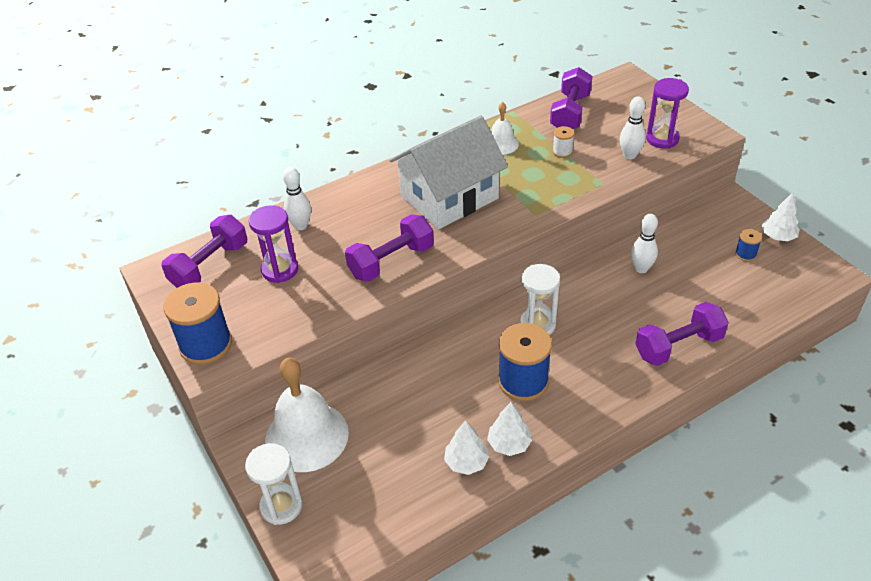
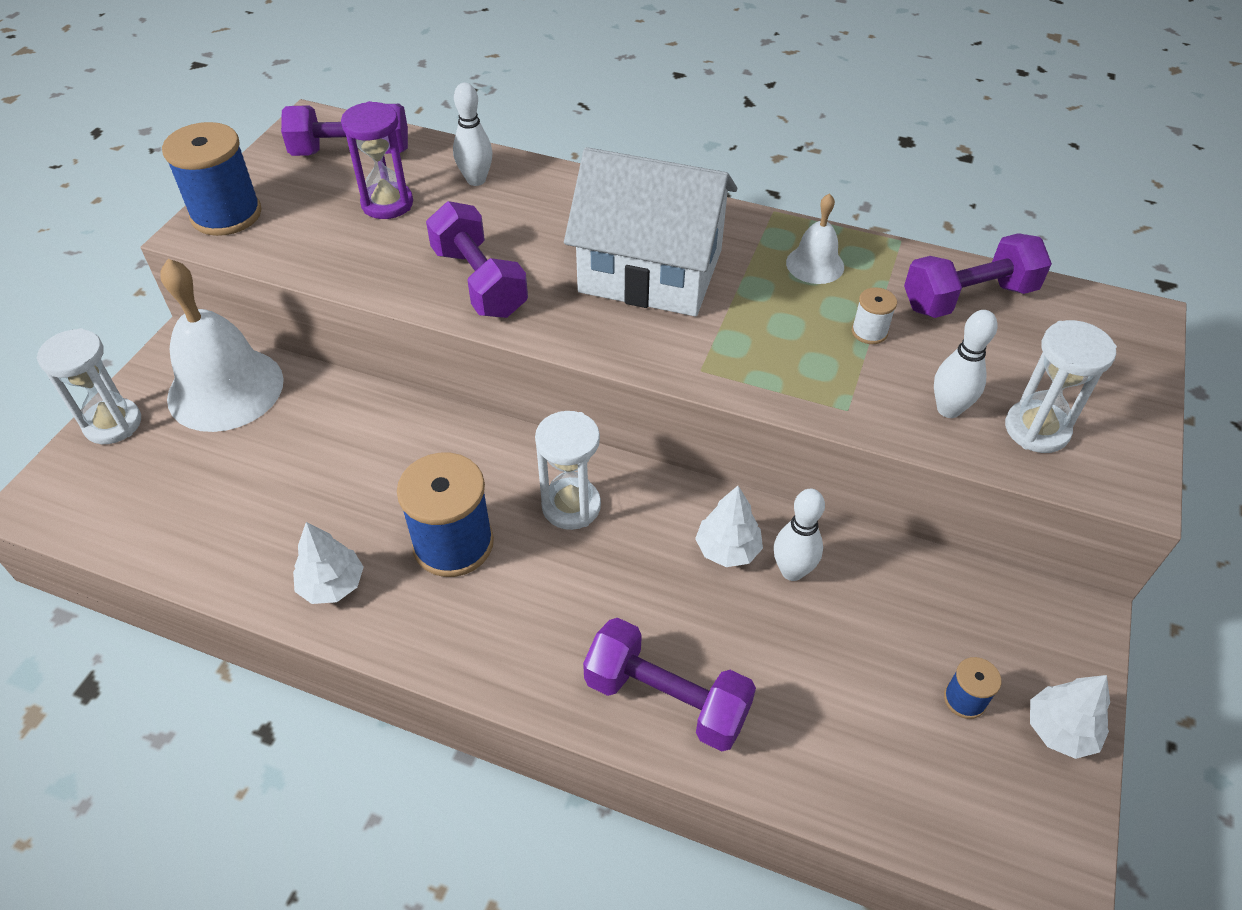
camera: 50 degrees right, 5 degrees up
(391, 261) = (479, 282): purple dumbbell -> purple dumbbell turned 45 degrees clockwise
(466, 462) = (274, 556): white tree -> white tree (727, 549)
(662, 139) = (1036, 429): purple hourglass -> white hourglass

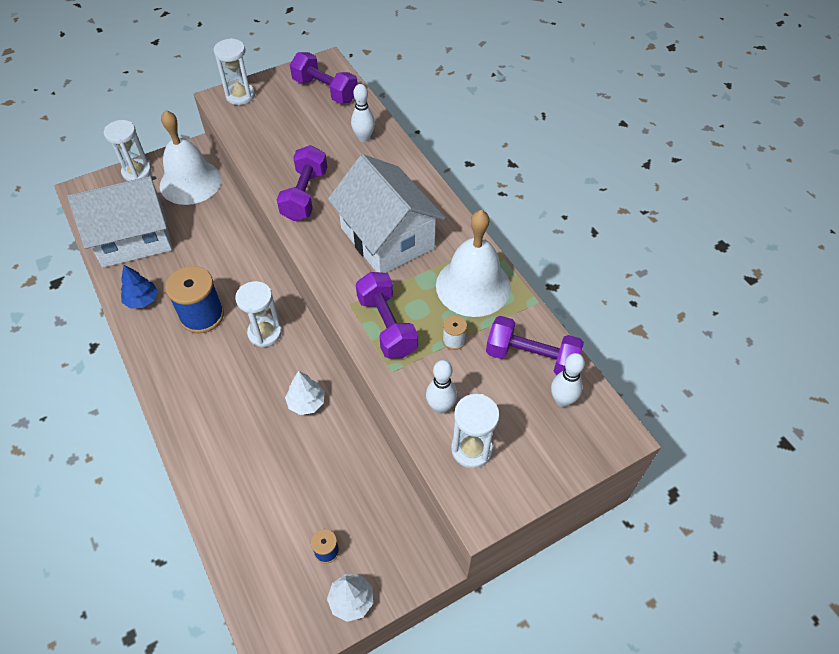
camera: 40 degrees right, 5 degrees up
(215, 512) = (134, 238): none -> white house
(226, 214) = (240, 96): blue spool -> white hourglass
(332, 584) = (142, 300): white tree -> blue tree
(387, 204) = (311, 128): purple hourglass -> none
(666, 699) = (208, 446): purple dumbbell -> purple dumbbell (387, 326)
(792, 571) = (322, 434): white bowling pin -> white bowling pin (562, 400)
(815, 264) = (473, 286): white bell -> white bell, size x1.98

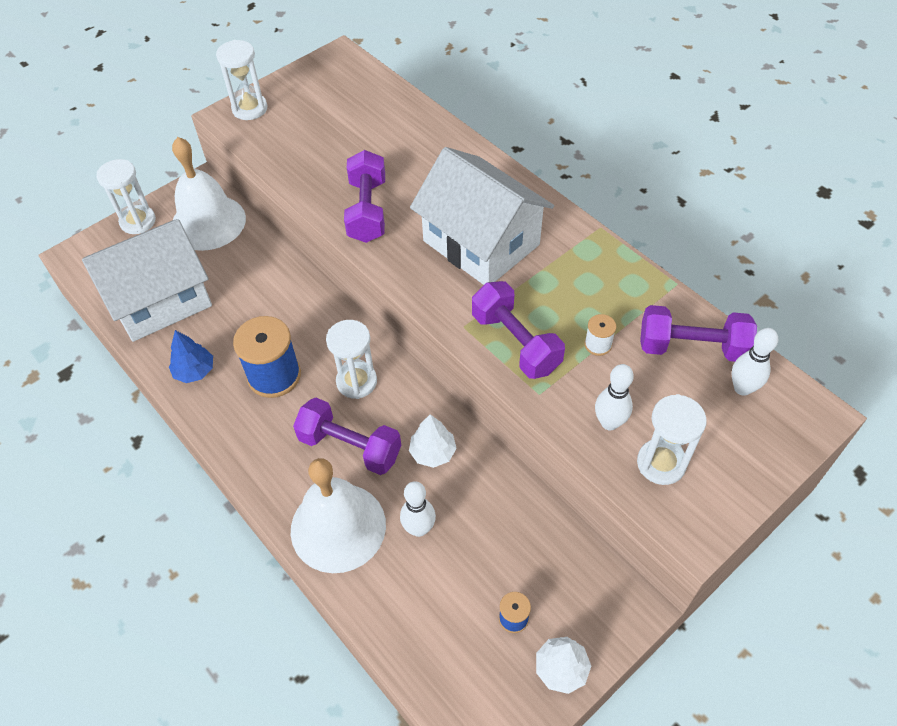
camera: 10 degrees left, 0 degrees up
(325, 90) = (349, 87): purple dumbbell -> purple dumbbell (350, 447)
(364, 138) = (414, 134): white bowling pin -> white bowling pin (419, 528)
(473, 286) = (598, 279): white bell -> white bell (338, 527)

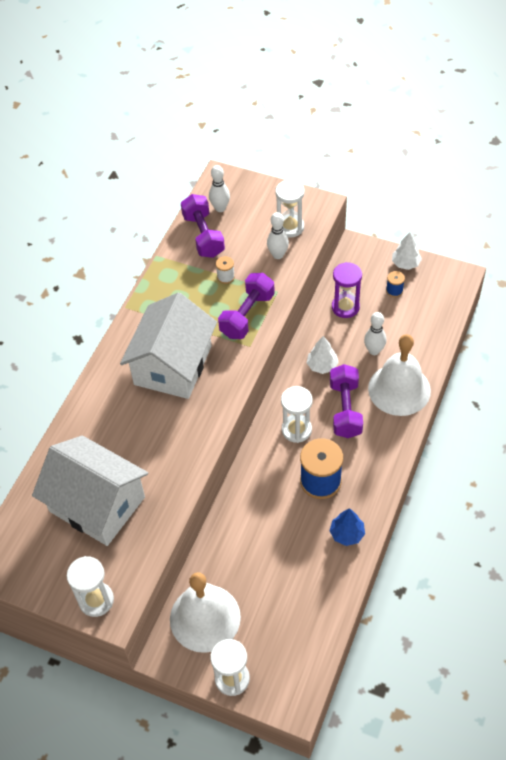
camera: 115 degrees left, 0 degrees up
(160, 299) = (301, 601): white house -> white house (97, 504)
(367, 210) = (176, 447): purple dumbbell -> none
(517, 530) = (345, 307): none -> purple hourglass

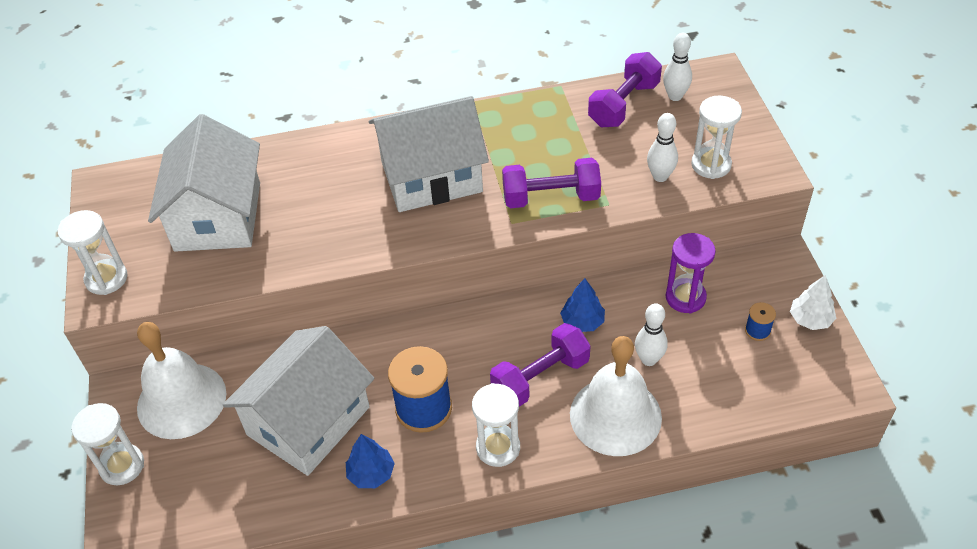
camera: 55 degrees right, 5 degrees down
(226, 277) = (586, 152): white spool -> none
(281, 549) = (308, 421): none -> white house
(296, 430) = (475, 347): white hourglass -> white hourglass (498, 447)
(322, 365) = (582, 322): white tree -> blue tree

